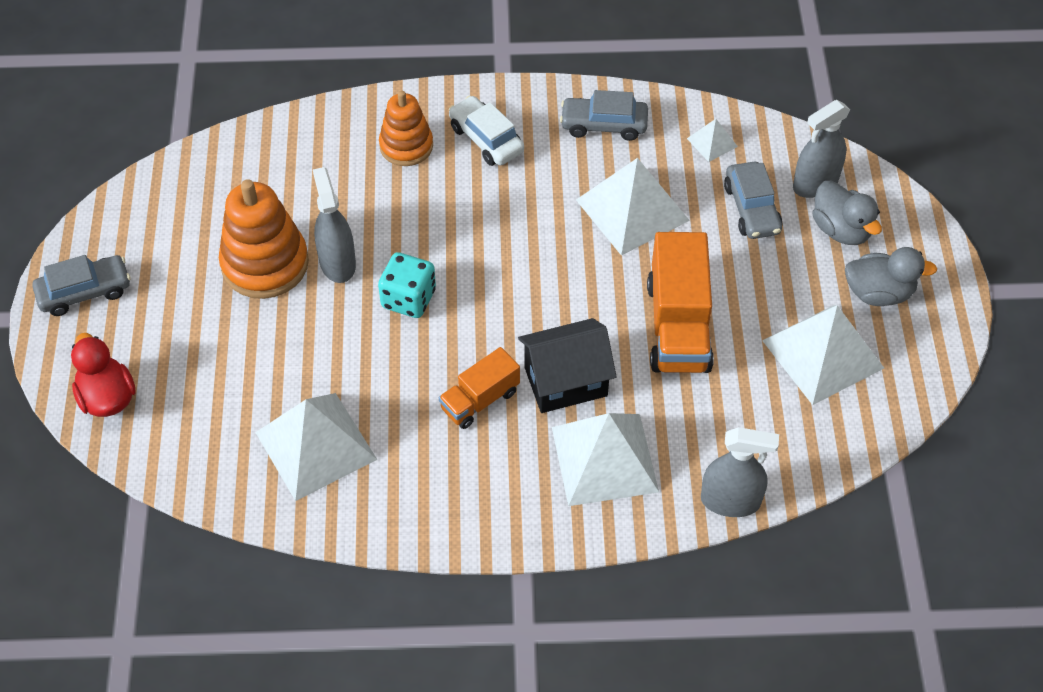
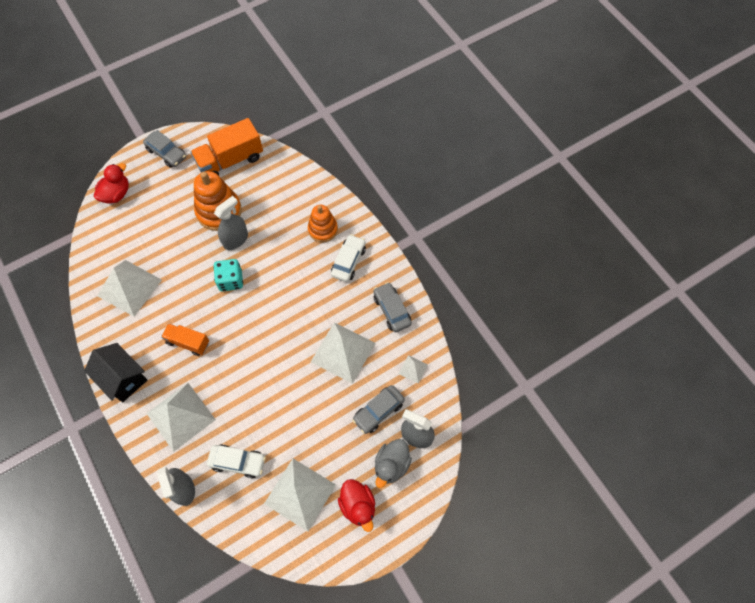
camera: 60 degrees right, 10 degrees up
(565, 381) = (218, 375): black house -> black house (123, 378)
(678, 326) = (279, 411): orange truck -> orange truck (230, 160)
(727, 412) = (238, 462): none -> white car
(878, 293) = (358, 506): grey duck -> red duck

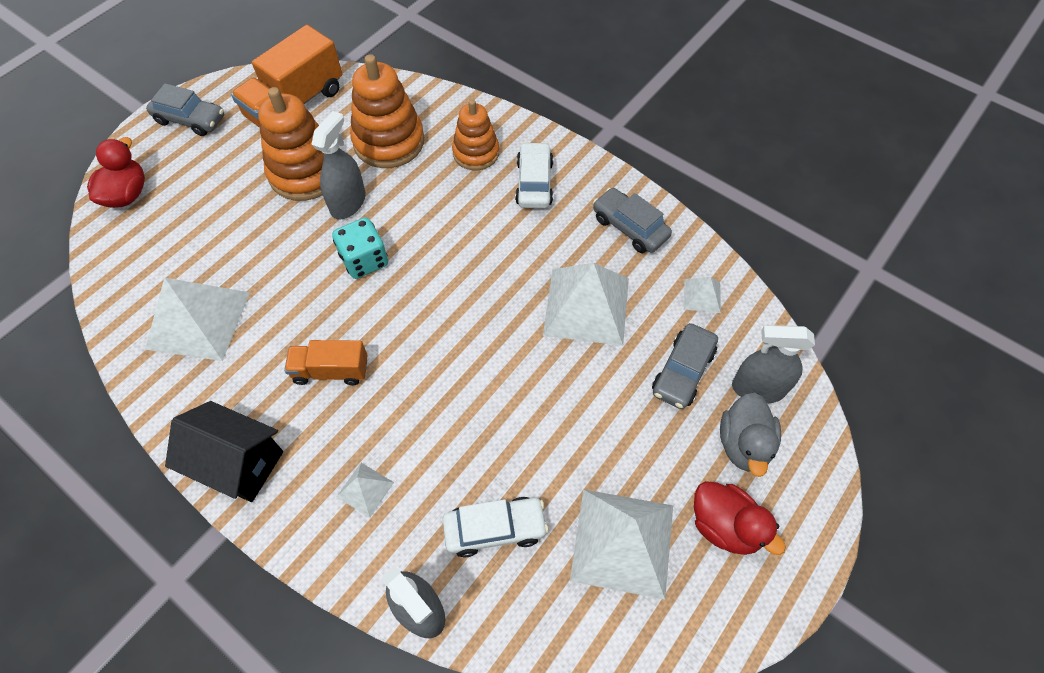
camera: 20 degrees left, 5 degrees down
(181, 416) = (365, 489): white pyramid -> white pyramid, size x0.46
(274, 205) = (389, 142): none -> orange stacking toy

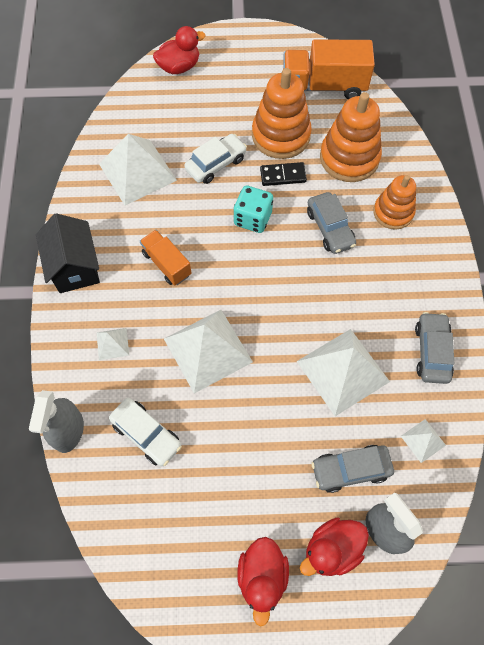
camera: 50 degrees right, 5 degrees up
(190, 119) = (256, 48): grey car -> grey car (330, 228)
(348, 203) = (283, 175): grey spray bottle -> black domino
(534, 183) = (406, 265): white car -> white car (216, 164)
(622, 542) = (198, 517): white pyramid -> white pyramid (207, 350)
(743, 444) = (332, 549): grey duck -> red duck

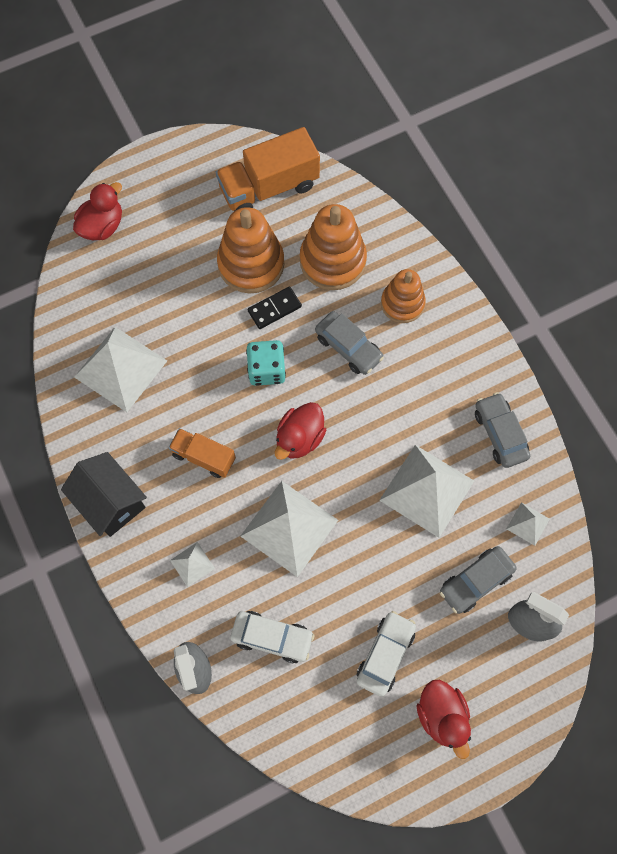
camera: 25 degrees left, 5 degrees up
(216, 164) = (199, 325): white car -> white car (385, 654)
(332, 549) = (491, 662): red duck -> red duck (299, 438)

